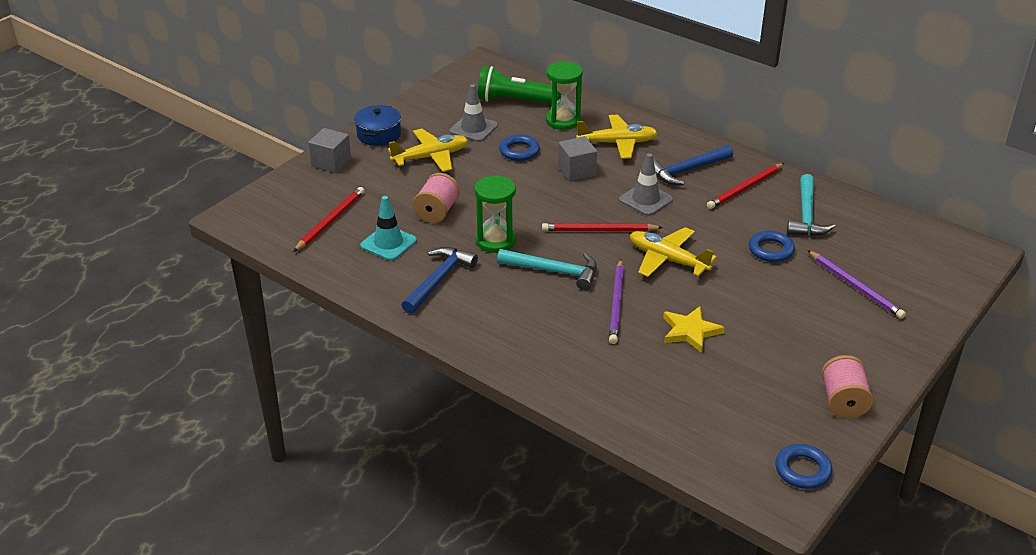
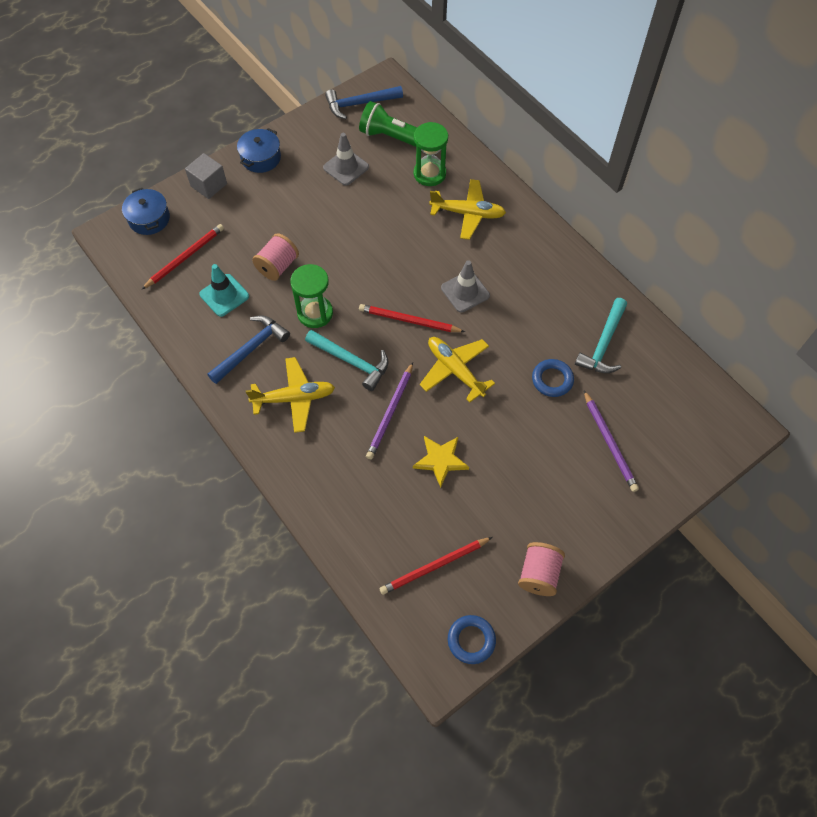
camera: 15 degrees right, 25 degrees up
(276, 198) = (149, 219): none -> blue pot
(431, 157) = (296, 196): yellow plane -> yellow plane (294, 398)
(519, 151) = (376, 205): blue ring -> none
(576, 171) = (417, 241): grey cube -> none
(687, 170) = (518, 262): blue hammer -> blue hammer (360, 104)
(745, 188) = (561, 297): red pencil -> red pencil (434, 566)

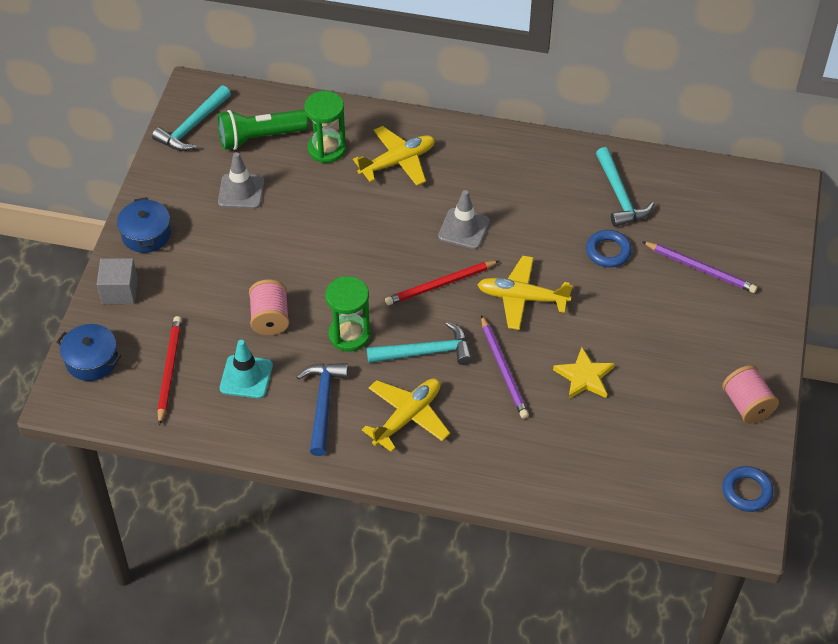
camera: 40 degrees left, 10 degrees down
(360, 104) = (193, 126): blue hammer -> turquoise hammer
(434, 566) = (663, 460): red pencil -> none

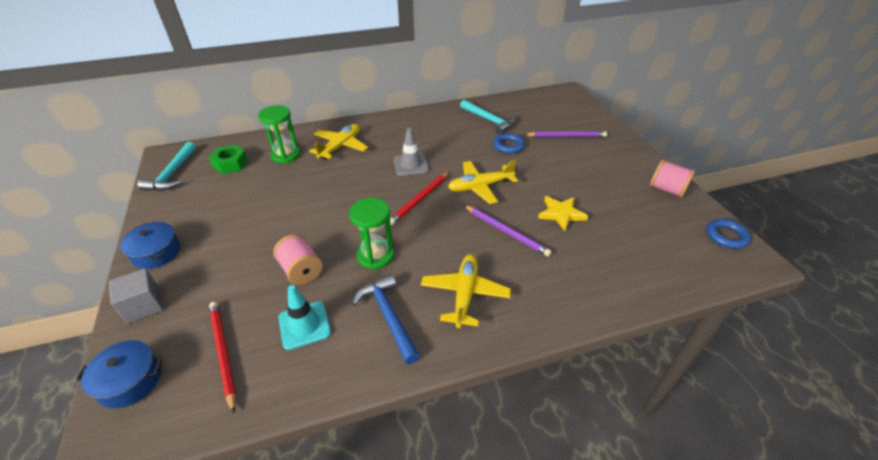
camera: 30 degrees left, 10 degrees down
(241, 191) = (231, 198): grey traffic cone -> none
(259, 137) = (231, 164): green flashlight -> green nut
(425, 352) = (442, 243): turquoise hammer -> none

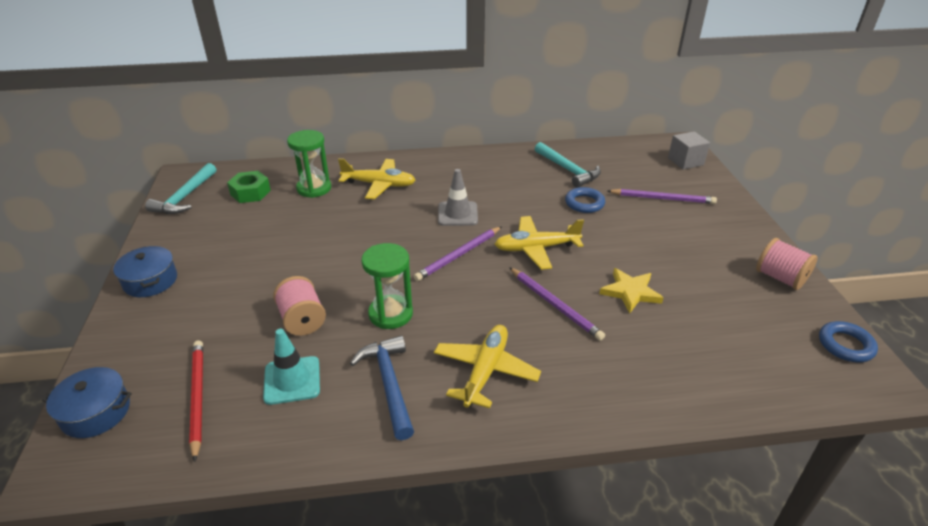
camera: 10 degrees right, 5 degrees down
(144, 305) = (126, 335): grey cube -> grey cube (685, 161)
(340, 146) = (379, 185): yellow plane -> yellow plane turned 60 degrees clockwise
(420, 199) = (458, 255): red pencil -> purple pencil

